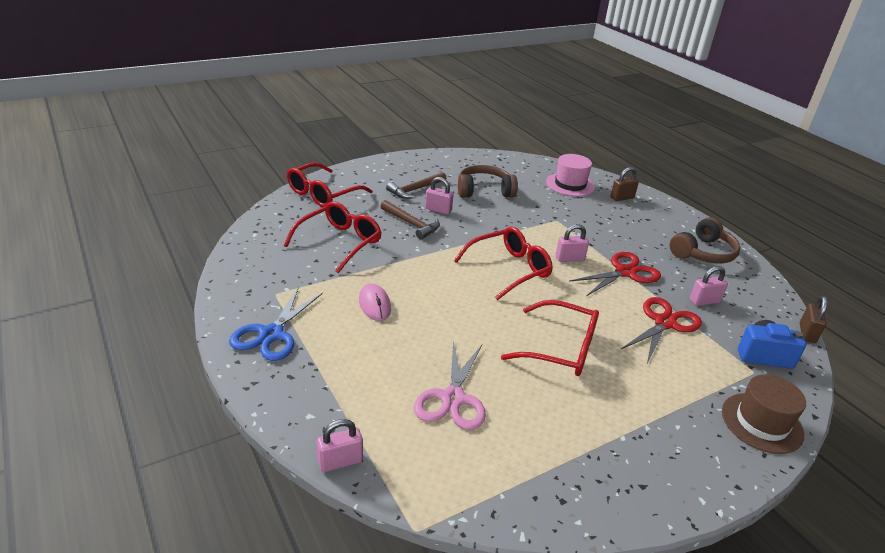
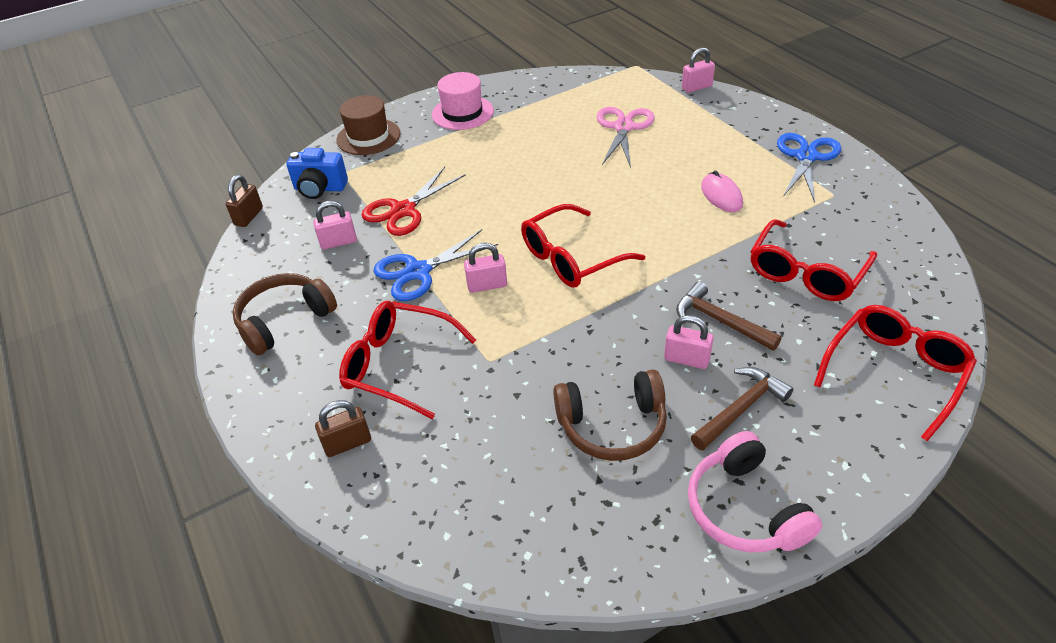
camera: 175 degrees left, 10 degrees up
(427, 163) = (745, 509): none -> pink headphones
(561, 349) = (524, 174): red glasses -> red glasses (398, 365)
(570, 184) = (438, 474): pink hat -> pink hat (462, 113)
(625, 272) = (418, 272): red scissors -> blue scissors

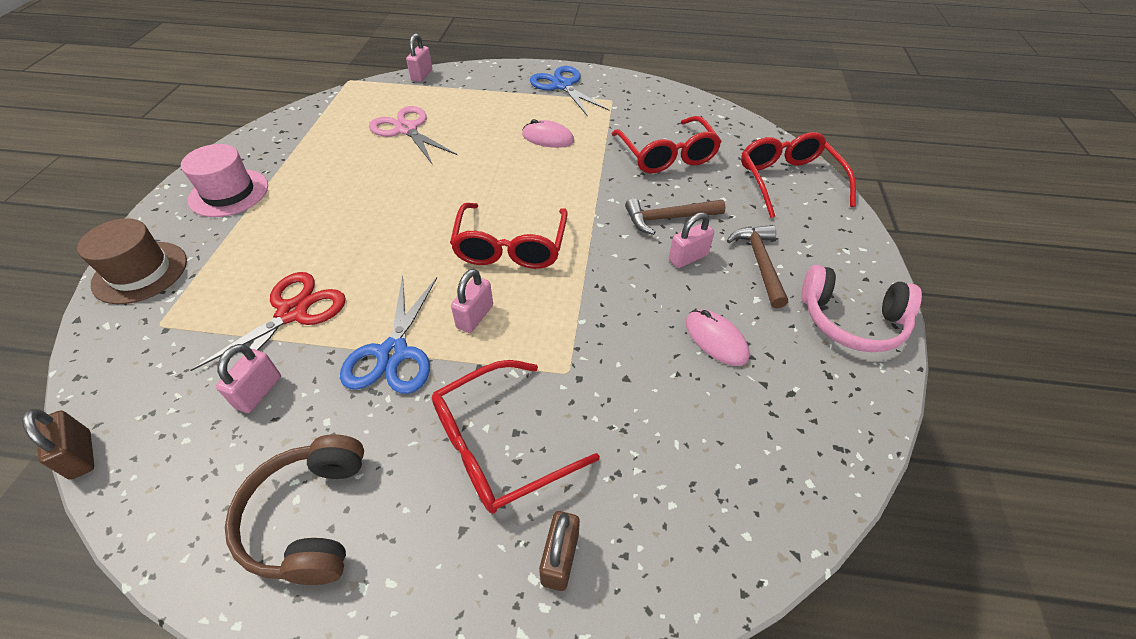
camera: 55 degrees left, 5 degrees up
(320, 189) = (150, 358): blue camera -> none
(403, 210) = (292, 312): red scissors -> red scissors turned 135 degrees counterclockwise
(612, 425) = (716, 339): brown headphones -> pink mouse

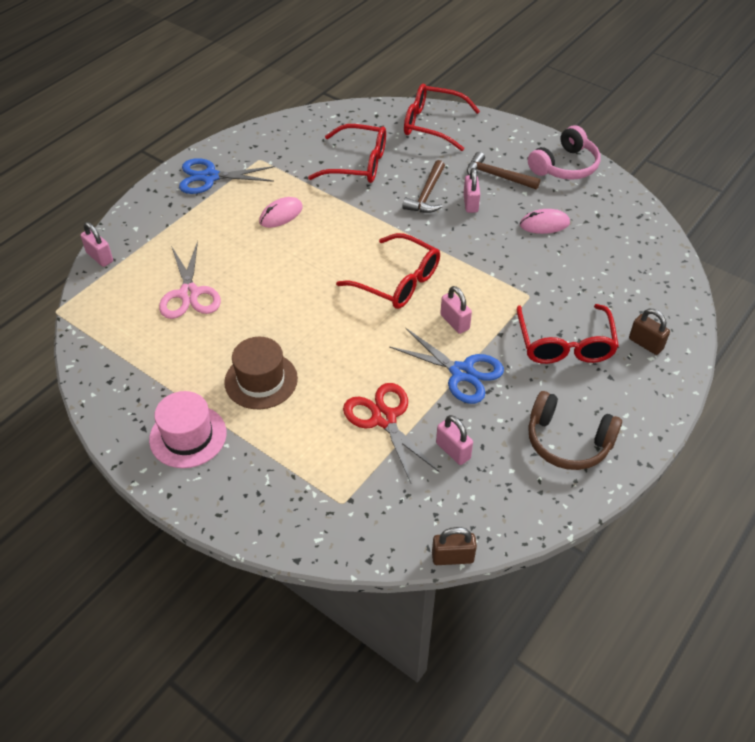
camera: 60 degrees left, 0 degrees up
(140, 272) = (263, 511): brown hat -> brown hat (261, 380)
(406, 129) = (189, 294): pink scissors -> pink scissors turned 90 degrees counterclockwise

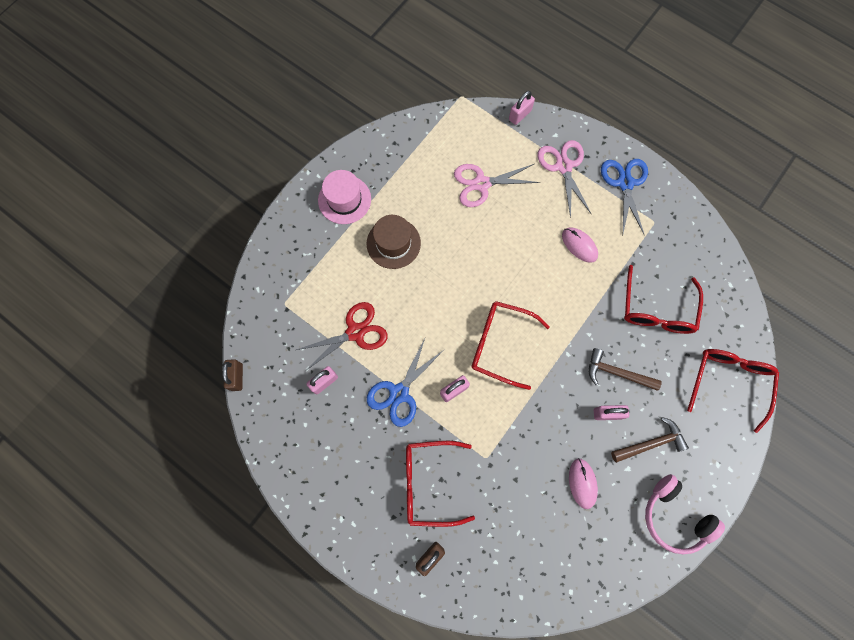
camera: 90 degrees right, 25 degrees up
(179, 223) = (563, 166): none -> pink scissors
(398, 281) = (500, 344): red glasses -> red glasses turned 75 degrees clockwise
(497, 176) = (651, 443): brown hammer -> brown hammer turned 45 degrees clockwise
(568, 441) = (329, 471): brown headphones -> none

